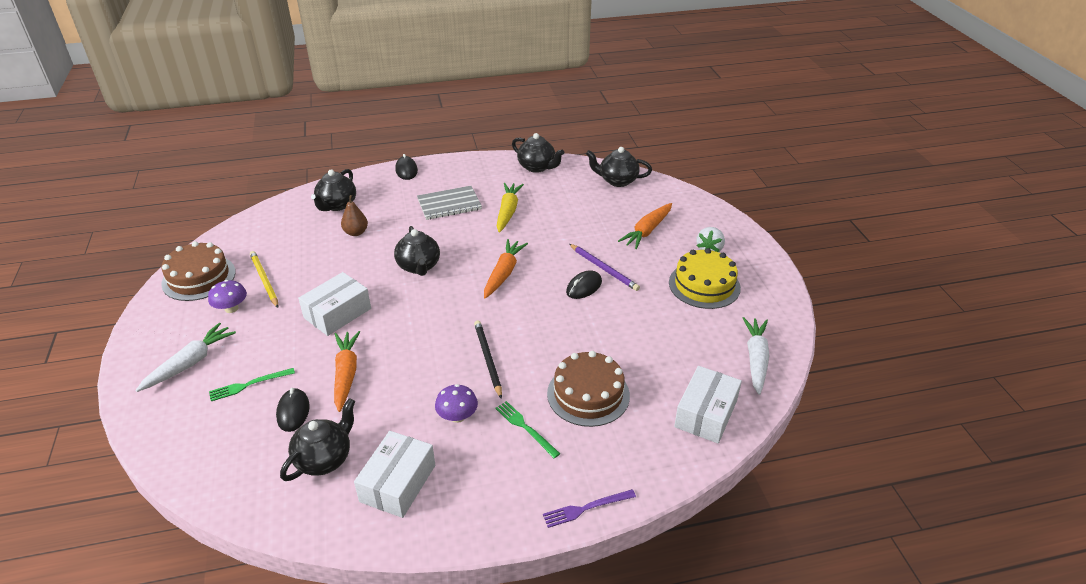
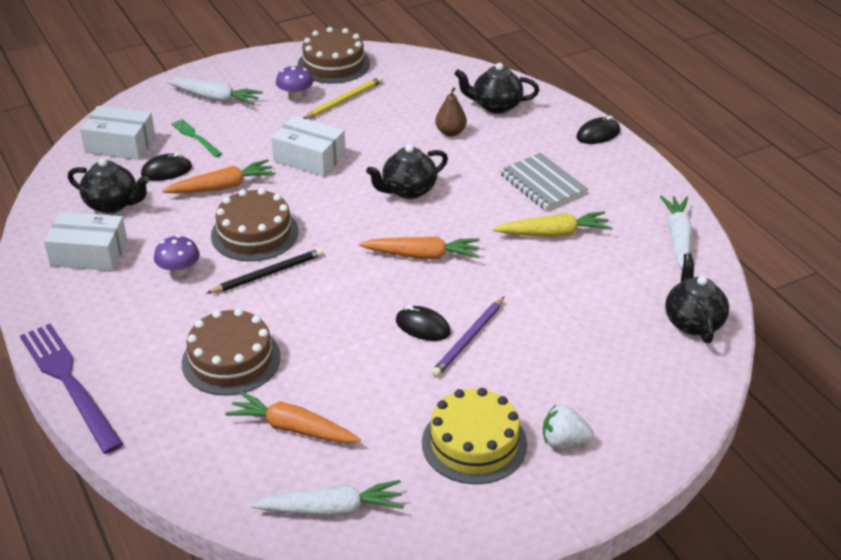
camera: 75 degrees right, 0 degrees up
(428, 361) = (254, 233): none -> brown cake
(525, 428) = (171, 321): green fork -> none
(537, 167) = (678, 238): black teapot -> white carrot
(586, 508) = (69, 383): purple fork -> purple fork, size x1.99
(647, 231) = (577, 370): orange carrot -> orange carrot (293, 428)
(705, 414) = (220, 465): white box -> white box (120, 144)

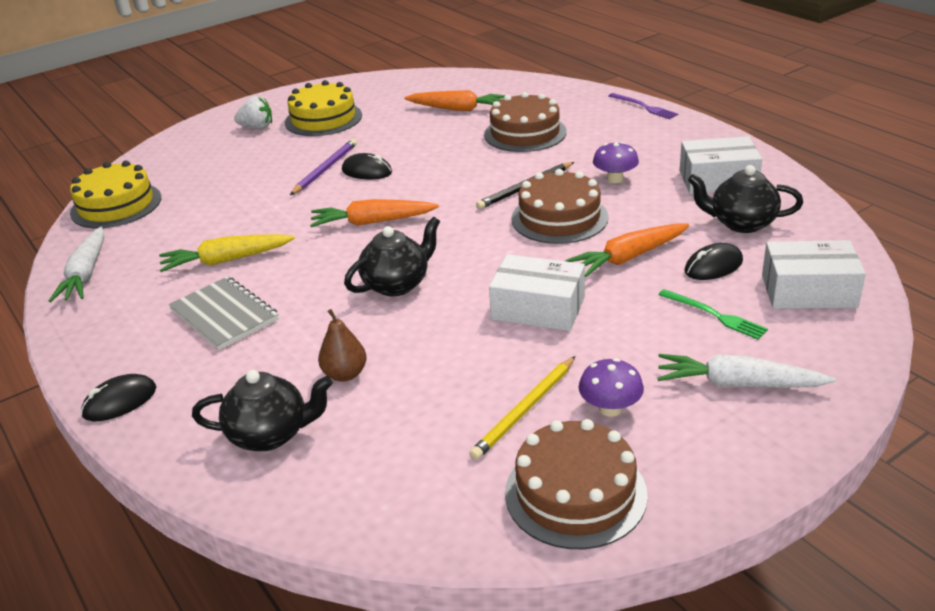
camera: 175 degrees right, 5 degrees down
(69, 383) = (644, 107): purple fork -> purple fork, size x0.50
(331, 509) = (418, 84): white carrot -> none
(693, 322) = (116, 205): black teapot -> yellow cake

